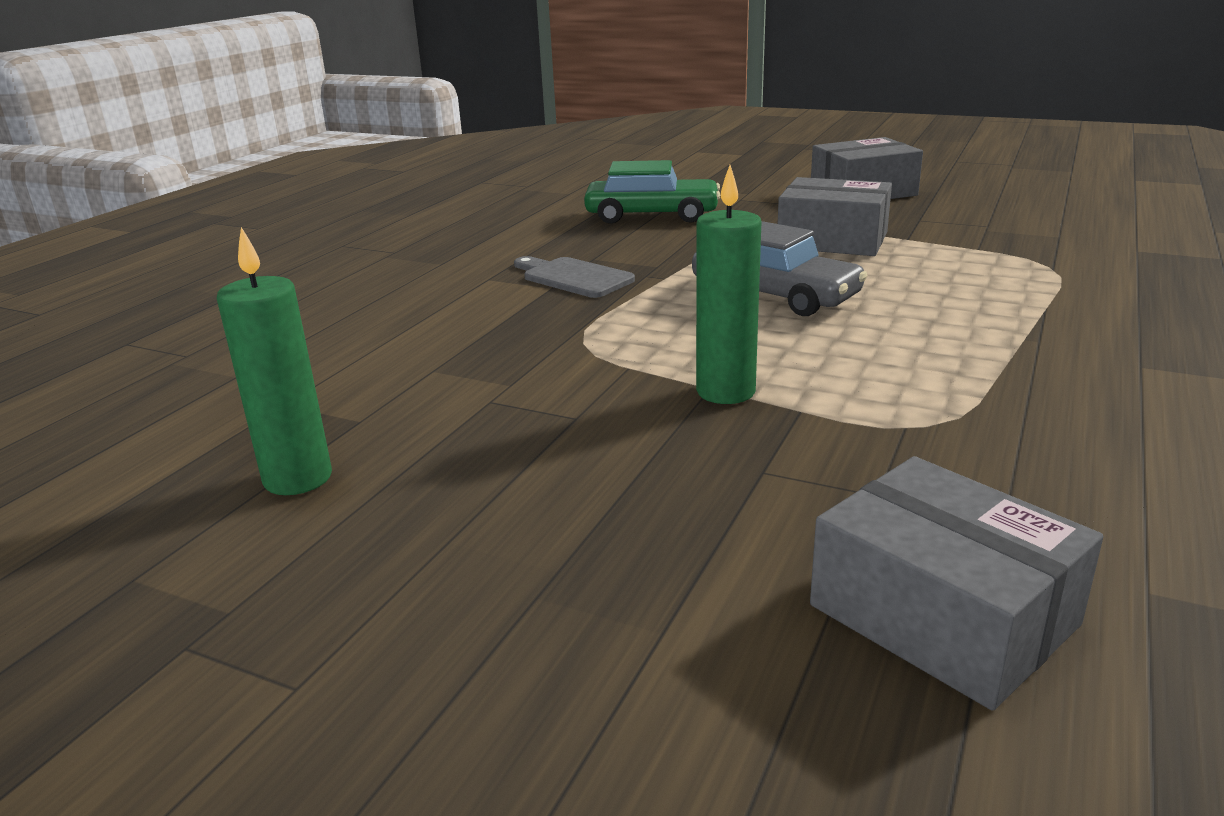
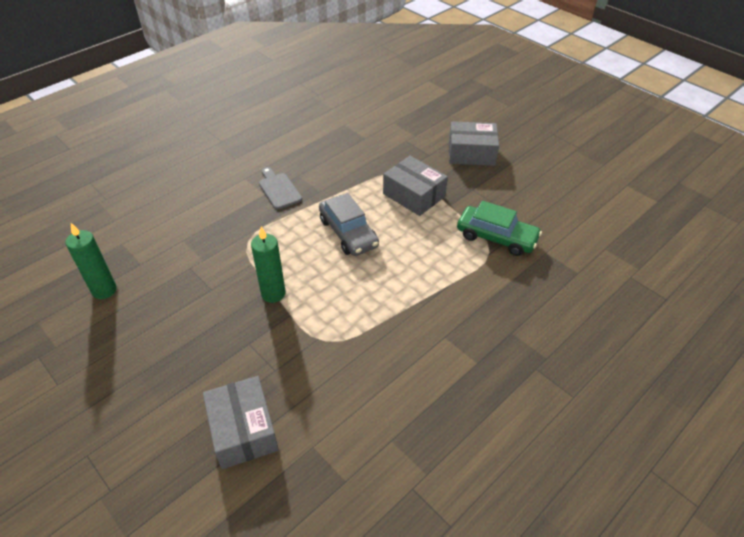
camera: 20 degrees right, 20 degrees up
(652, 215) = (352, 144): green car -> green car (496, 237)

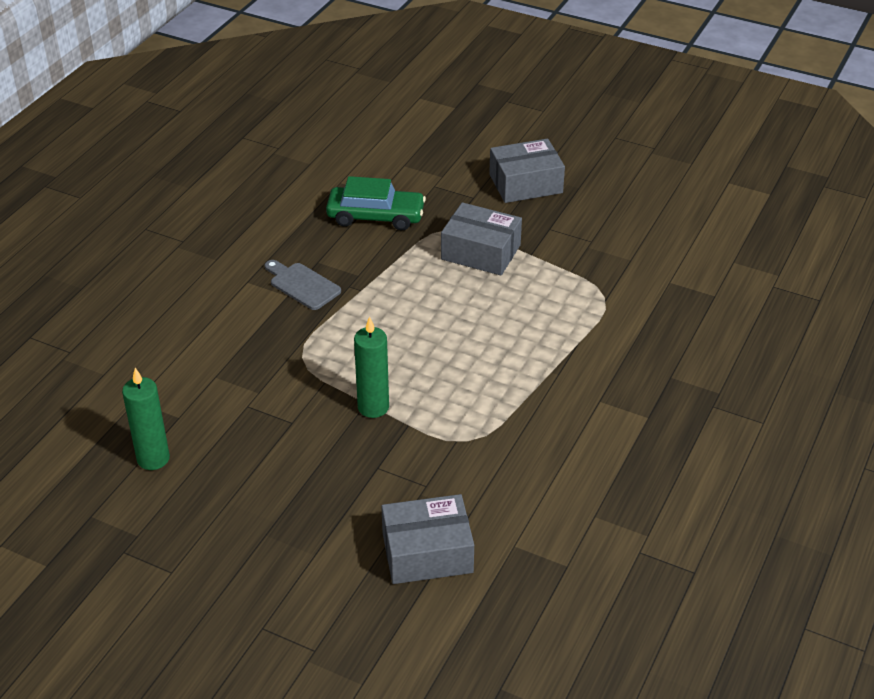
camera: 20 degrees left, 5 degrees down
(243, 430) = (427, 552): grey box -> grey box turned 60 degrees counterclockwise
(348, 233) = (424, 316): grey car -> none
(496, 237) = (605, 278): green car -> green car (376, 216)

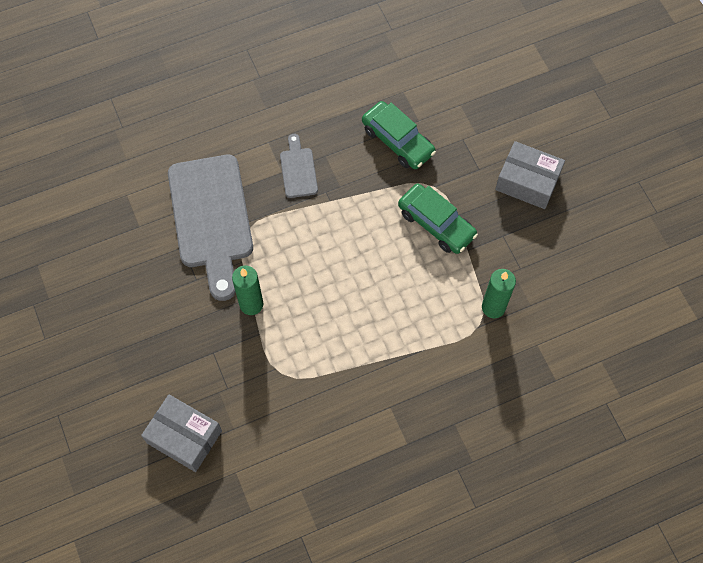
camera: 40 degrees right, 25 degrees up
(153, 459) = (100, 248): green candle -> green candle (493, 307)
(253, 367) = (211, 218): none -> grey cutting board
(481, 252) = (436, 223): grey box -> green car

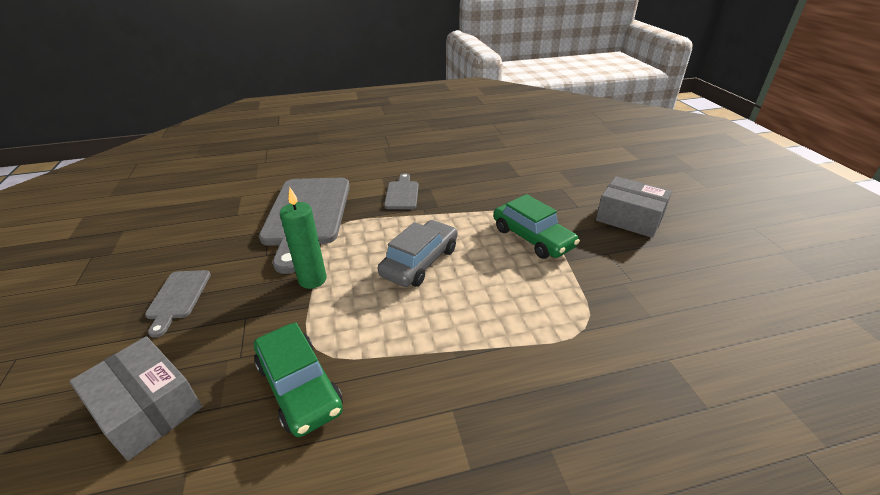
camera: 10 degrees right, 30 degrees down
(145, 340) = (178, 298): none -> grey cutting board
(339, 270) = (420, 262): none -> grey car
(397, 141) = (499, 185): green car -> green car (299, 386)
(493, 307) = (602, 313): green candle -> none

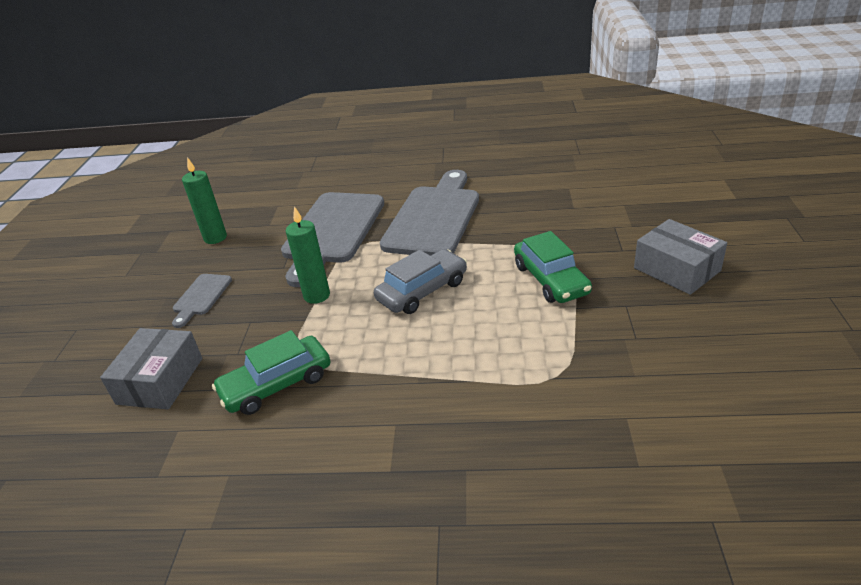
camera: 20 degrees right, 0 degrees up
(147, 408) = (160, 381): grey box -> grey box turned 45 degrees clockwise
(179, 233) = (215, 238): none -> green candle
(299, 386) = (276, 384): green car -> green car turned 75 degrees clockwise
(402, 194) = (434, 217): grey cutting board -> grey cutting board, size x2.17

